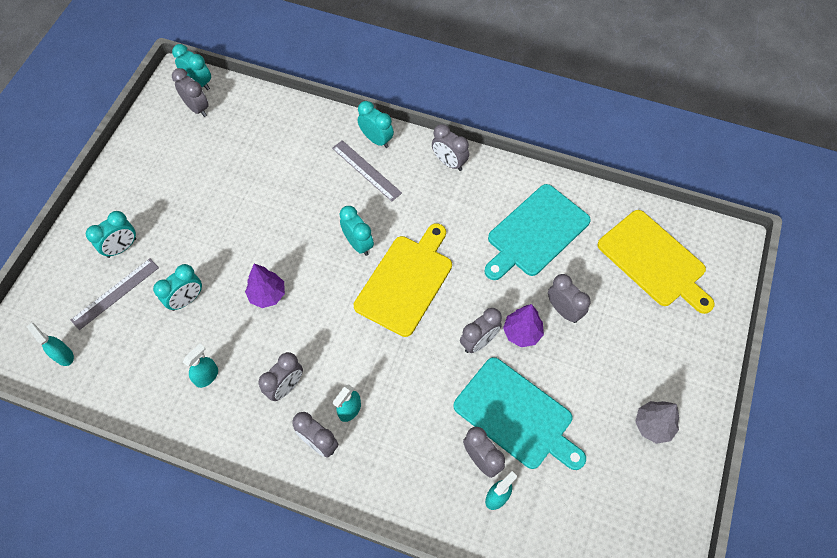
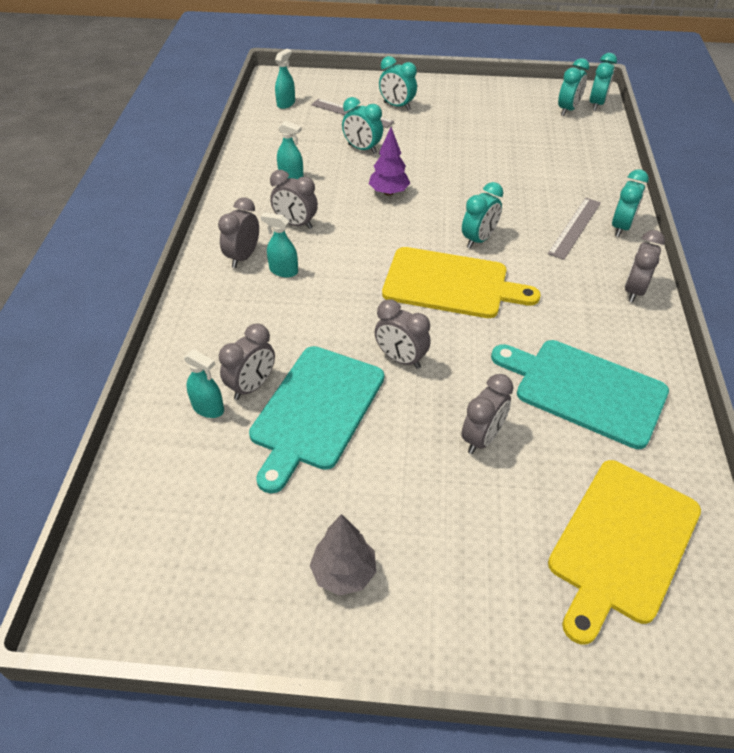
camera: 75 degrees right, 15 degrees down
(197, 108) = (567, 110): grey clock -> turquoise clock
(522, 333) = (430, 398): purple tree -> none

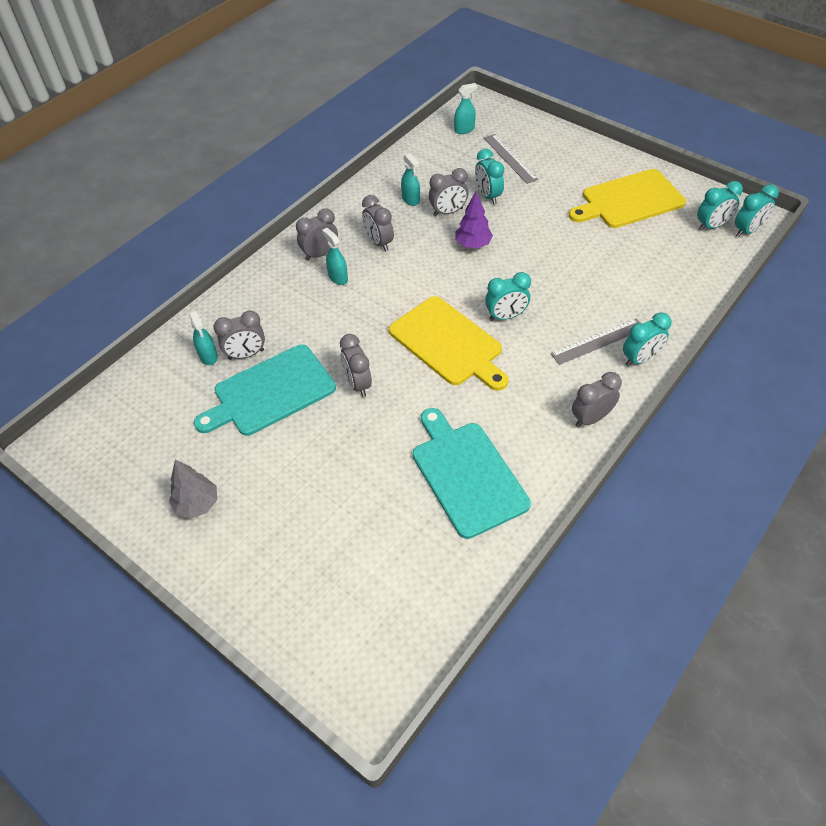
camera: 35 degrees right, 5 degrees up
(397, 106) = (555, 165): turquoise clock -> none
(482, 438) = (359, 468): grey clock -> grey clock (448, 212)
(621, 543) = (382, 590): yellow cutting board -> yellow cutting board (629, 200)

